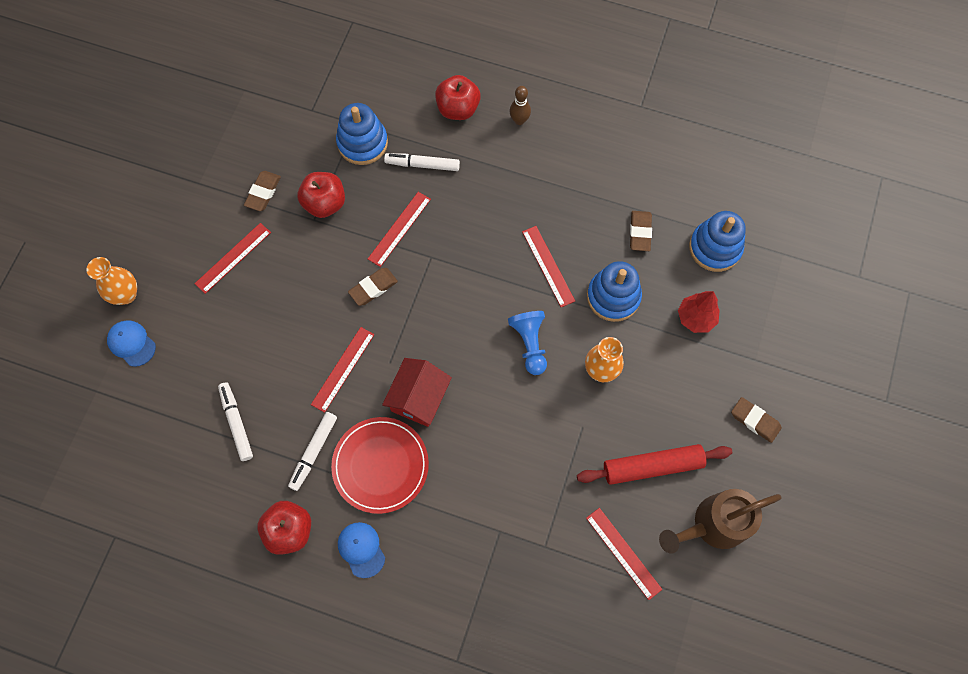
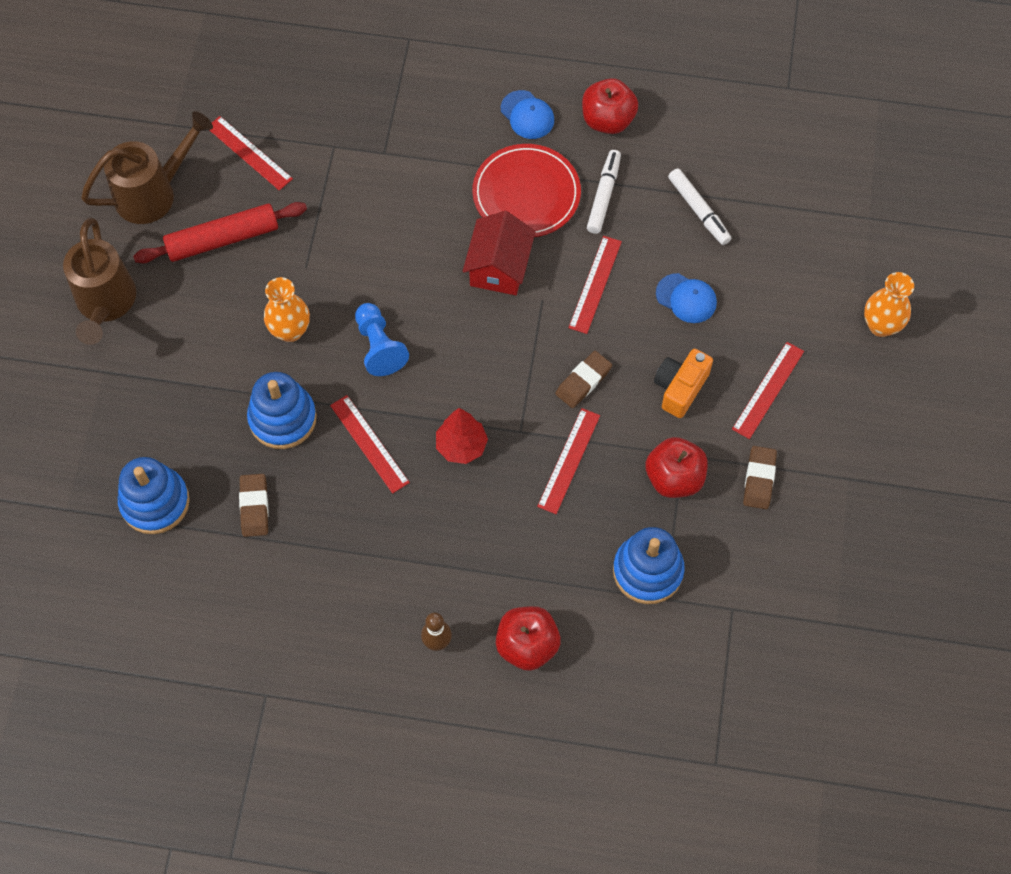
camera: 170 degrees right, 5 degrees down
(131, 343) = (851, 273): blue cap -> blue cap (686, 298)
(300, 270) = (680, 388): none -> orange camera
(422, 165) = (558, 553): white marker -> none
(696, 318) = (178, 409): red tree -> red tree (461, 446)
(755, 420) = (105, 304): brown eraser -> brown watering can

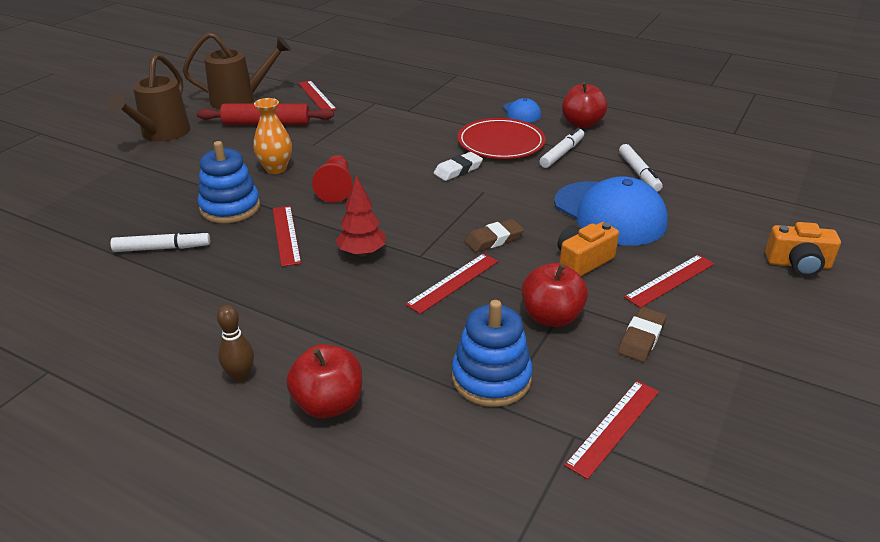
camera: 20 degrees right, 30 degrees down
(155, 502) = (90, 228): blue stacking toy -> none
(254, 507) = (162, 248): brown eraser -> white marker
(379, 347) = (336, 188): blue pawn -> red pawn
(499, 267) = (458, 170): red house -> white eraser
(595, 284) = (532, 192): red ruler -> red ruler (613, 427)
(686, 298) = (609, 213): blue cap -> blue cap, size x2.07
(881, 326) = (798, 264): orange vase -> orange camera

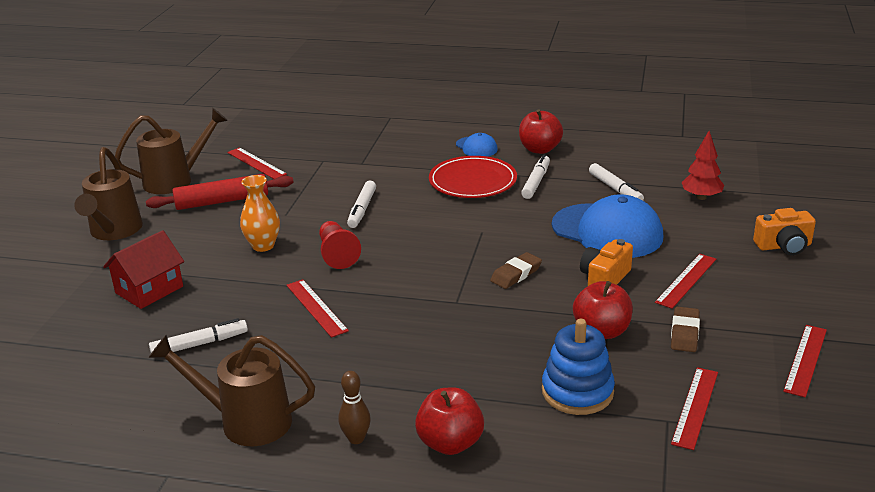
camera: 15 degrees left, 5 degrees down
(152, 333) = (246, 421): none -> brown watering can
(154, 190) = (149, 290): none -> red house
(230, 208) = (242, 292): blue stacking toy -> none
(362, 253) = (400, 310): red tree -> red tree (701, 197)
(383, 151) = (362, 209): none -> white marker
(453, 282) = (500, 319): red ruler -> red ruler (805, 360)
(458, 170) = (446, 215): white eraser -> none

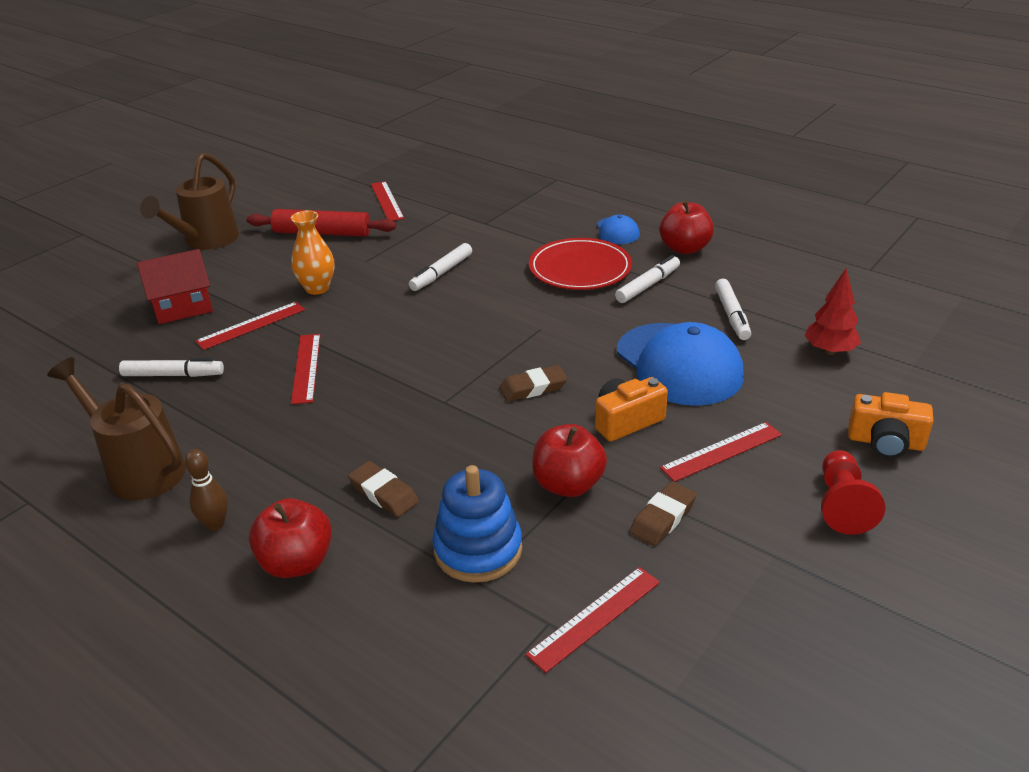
camera: 25 degrees right, 5 degrees up
(175, 180) = (301, 202): brown watering can -> none
(337, 254) = (375, 316): red pawn -> red pawn (842, 505)
(471, 377) = (384, 493): none -> brown eraser
(805, 360) = (787, 604): red ruler -> red ruler (251, 325)

